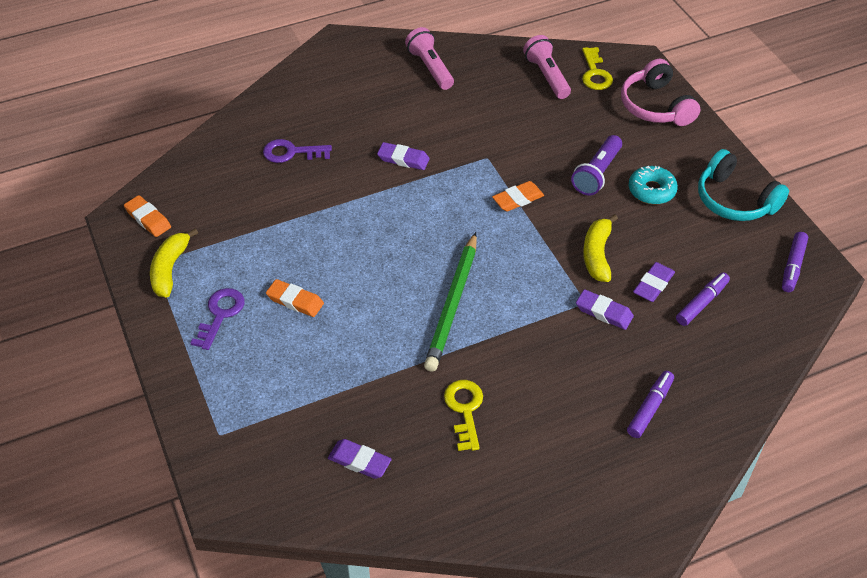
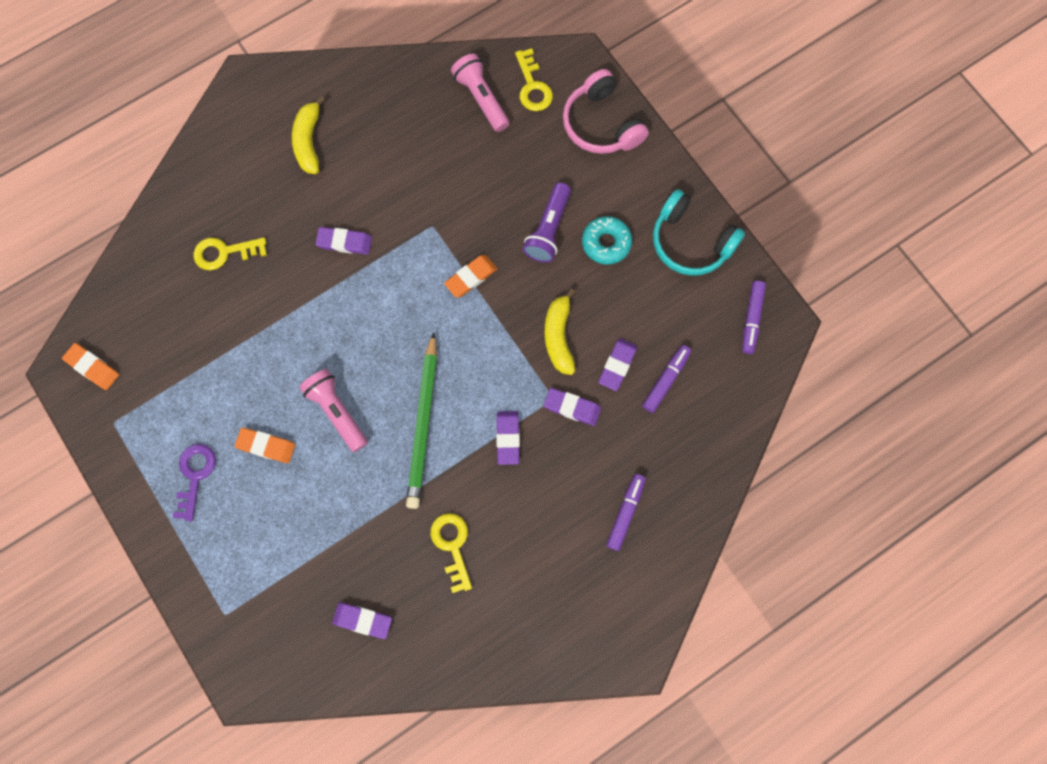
camera: 10 degrees left, 25 degrees up
(170, 269) = (131, 428): yellow banana -> yellow banana (309, 141)
(291, 152) = (224, 252): purple key -> yellow key
(430, 68) = (353, 106): pink flashlight -> pink flashlight (336, 412)
(535, 328) = (508, 438): none -> purple eraser

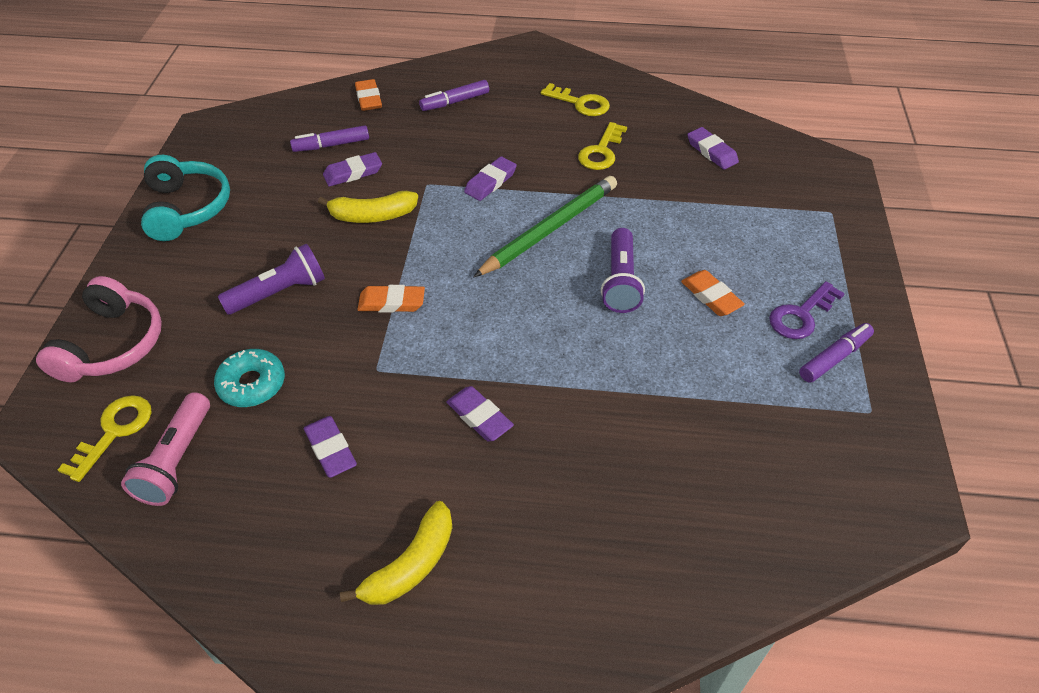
camera: 140 degrees left, 25 degrees down
(92, 367) = (871, 483): orange eraser -> orange eraser (368, 98)
(224, 252) = (625, 502): yellow key -> yellow key (580, 103)
(336, 412) = (621, 281): pink flashlight -> purple flashlight
(559, 336) = (372, 216): yellow banana -> yellow banana turned 45 degrees clockwise
(572, 407) = (419, 170): purple eraser -> purple eraser (330, 449)
(606, 243) = (248, 251): turquoise donut -> turquoise donut (252, 384)
(751, 319) = (222, 140): purple marker -> purple marker (834, 358)

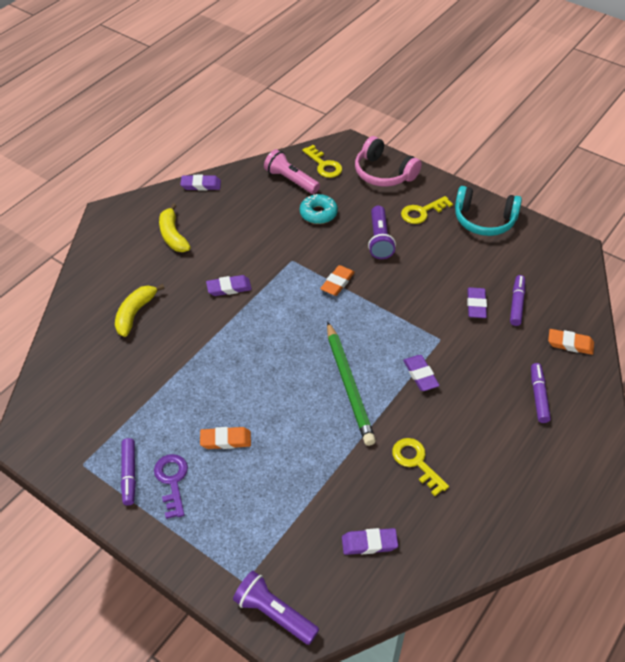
camera: 120 degrees right, 0 degrees up
(330, 449) = (255, 229): purple eraser -> purple eraser (201, 185)
(372, 216) = (423, 300): yellow banana -> yellow banana (135, 313)
(580, 103) = (492, 483): yellow key -> yellow key (422, 212)
(621, 281) = (274, 398): purple flashlight -> purple flashlight (274, 613)

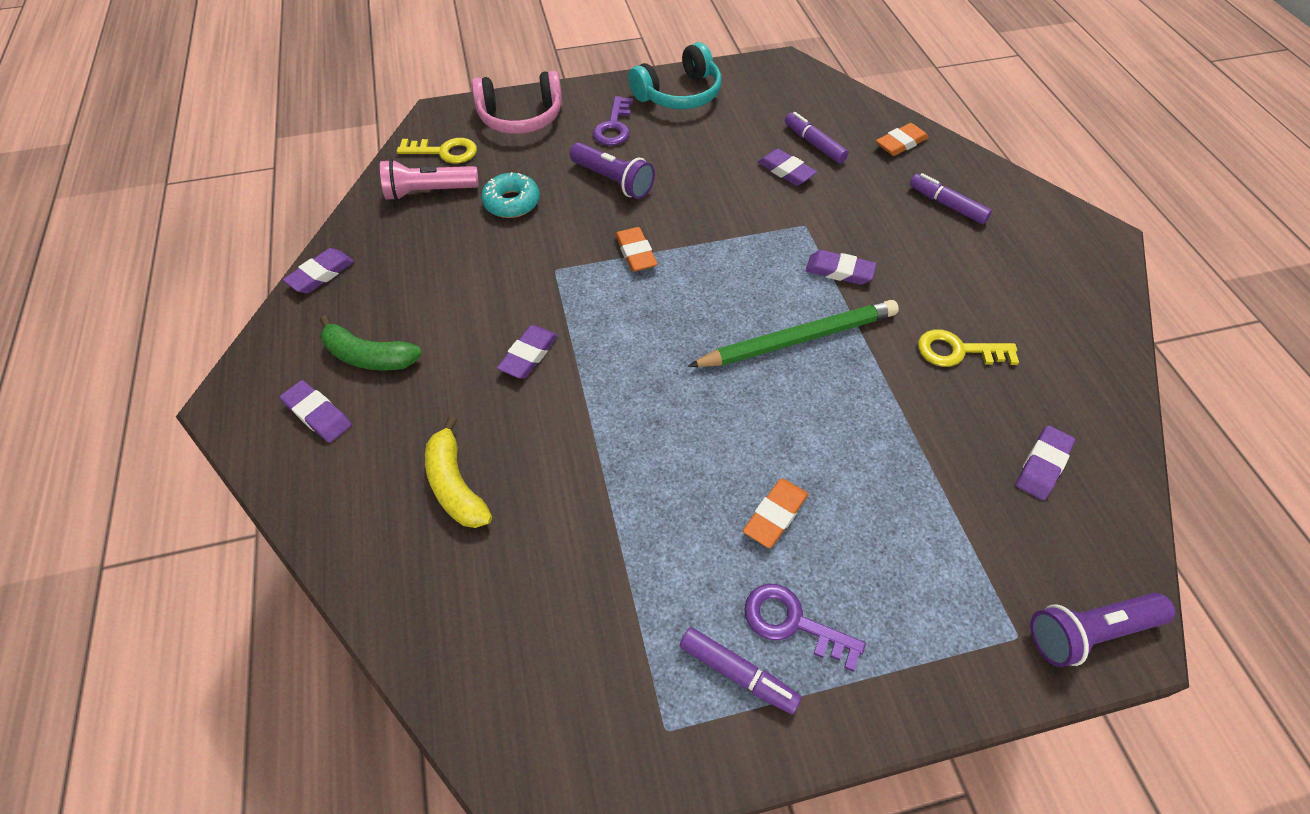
camera: 50 degrees left, 5 degrees up
(128, 243) = (318, 414): none -> purple eraser
(173, 235) = (369, 356): yellow banana -> green banana
(349, 385) = (798, 339): green pencil -> green pencil turned 45 degrees counterclockwise
(422, 212) = (614, 127): yellow key -> purple key

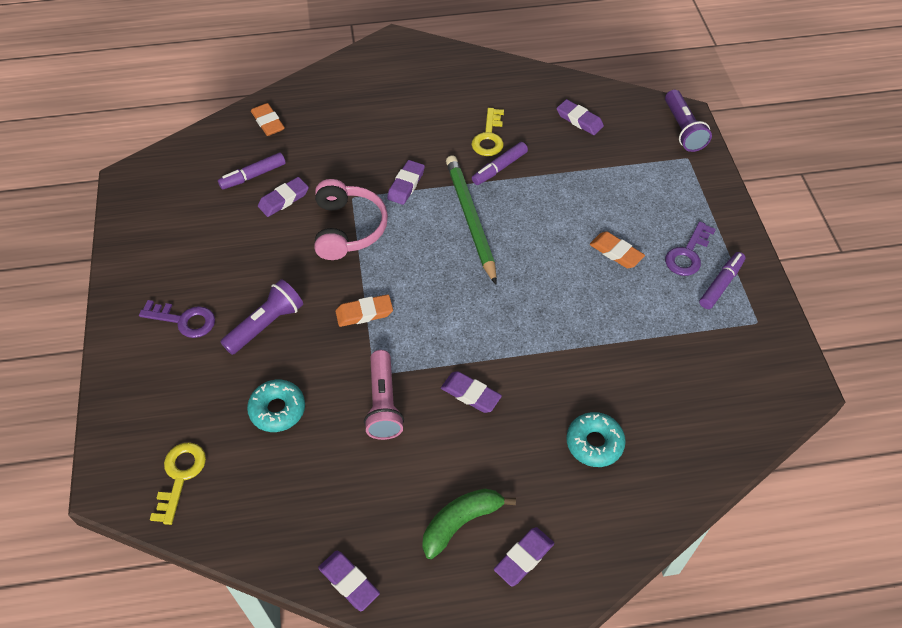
camera: 85 degrees left, 0 degrees up
(369, 356) = (461, 522): green banana -> green banana turned 150 degrees counterclockwise
(429, 192) = (244, 487): pink flashlight -> pink flashlight (384, 403)
(455, 485) = (594, 443): yellow banana -> turquoise donut
(521, 117) = (142, 403): pink headphones -> pink headphones (348, 228)
(679, 94) = (149, 263): turquoise headphones -> none
(947, 205) = (347, 111): purple marker -> purple marker (499, 168)

